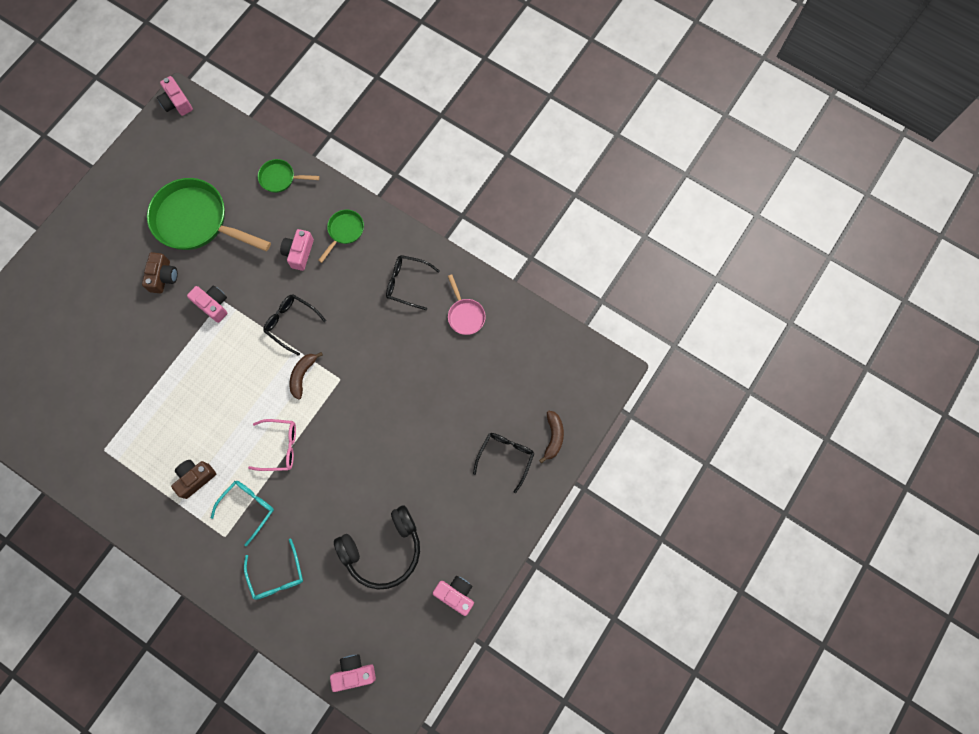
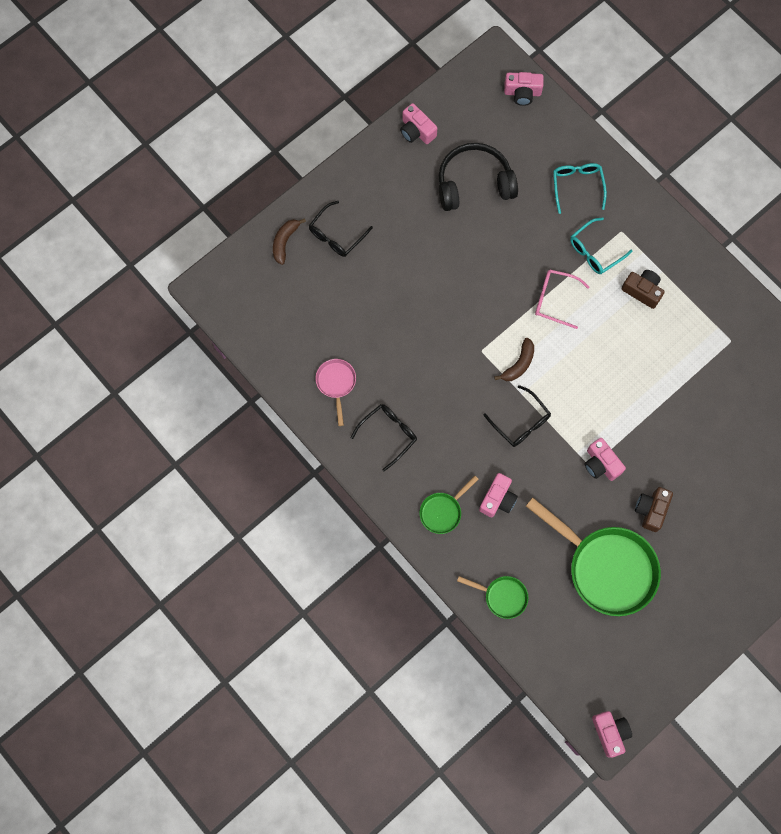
camera: 165 degrees left, 0 degrees up
(195, 478) = (642, 291): brown camera -> brown camera turned 120 degrees counterclockwise
(407, 283) = (388, 434): black glasses -> black glasses turned 75 degrees counterclockwise

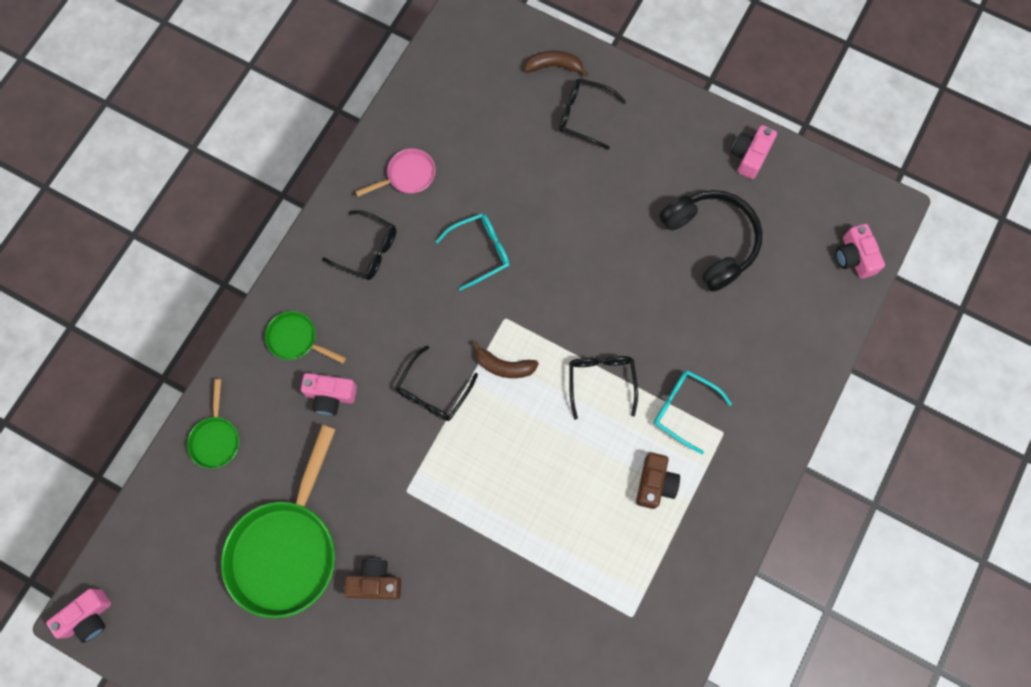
camera: 70 degrees right, 0 degrees up
(554, 300) = (601, 381): pink glasses -> black glasses
(577, 186) = (761, 360): turquoise glasses -> turquoise glasses (480, 251)
(601, 464) = (413, 502): pink camera -> none

